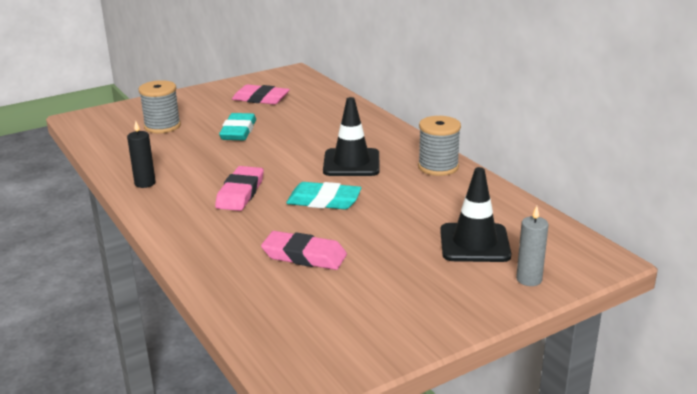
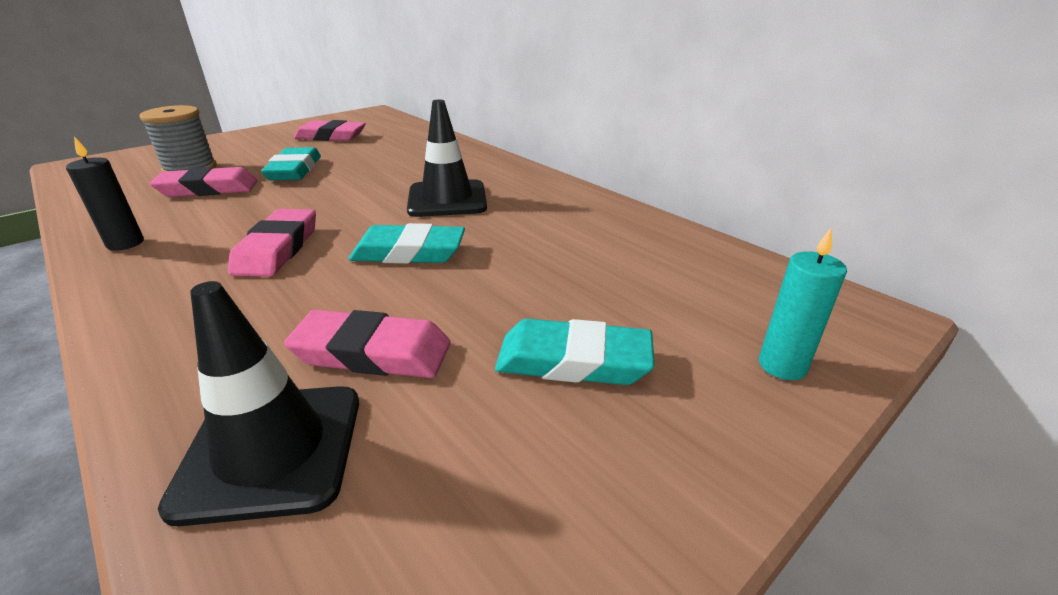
camera: 10 degrees left, 5 degrees up
(181, 145) = (208, 189): none -> pink eraser
(413, 268) = (573, 361): none -> turquoise eraser
(438, 167) = (565, 198): grey spool -> none
(474, 243) = (659, 304): black traffic cone -> black traffic cone (271, 450)
(529, 279) = (782, 365): grey candle -> turquoise candle

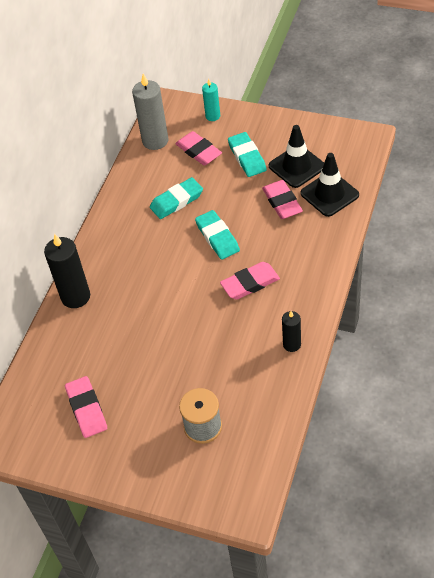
camera: 115 degrees left, 20 degrees up
(208, 189) = (220, 380): pink eraser -> pink eraser (198, 151)
(294, 170) = (164, 366): turquoise eraser -> turquoise eraser (177, 201)
(447, 199) = (153, 261): black traffic cone -> black traffic cone (296, 166)
(469, 155) = (75, 296): none -> black candle
(730, 267) = (155, 141): none -> grey candle

